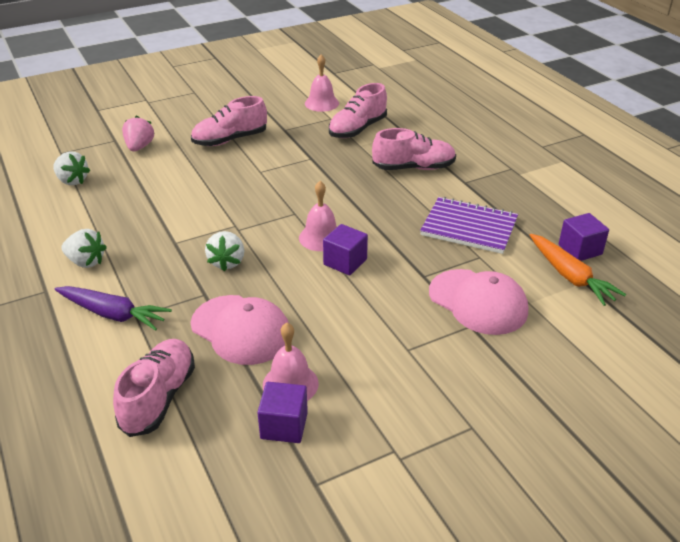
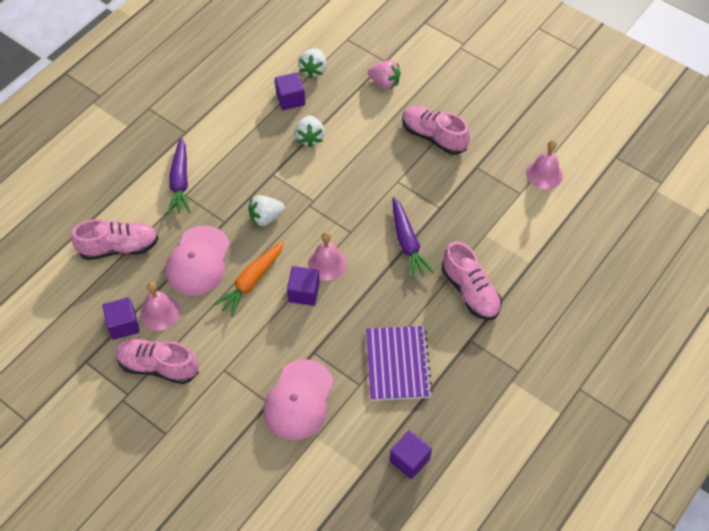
camera: 65 degrees right, 20 degrees up
(86, 262) = (224, 136): white strawberry -> white strawberry (310, 137)
(91, 204) = (290, 99): none -> purple cube
(139, 147) = (384, 83): pink strawberry -> pink strawberry turned 45 degrees clockwise
(335, 185) = (407, 243): none -> purple carrot
(357, 129) = (512, 222): pink shoe -> pink shoe (158, 366)
(570, 276) = (366, 459): orange carrot -> orange carrot (251, 281)

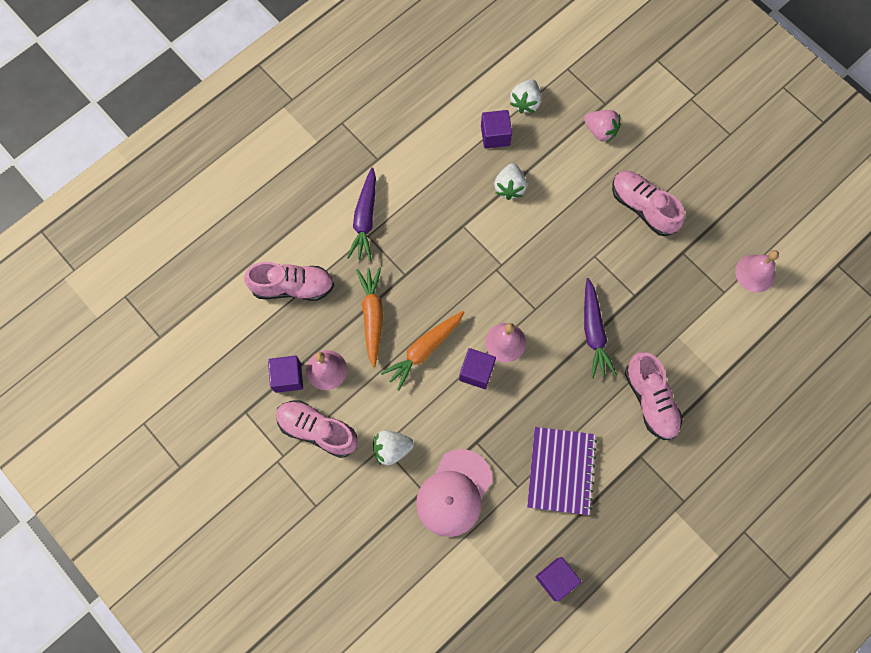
camera: 10 degrees right, 15 degrees up
(198, 261) = (372, 316): pink cap -> orange carrot
(266, 217) = (449, 277): white strawberry -> white strawberry (392, 449)

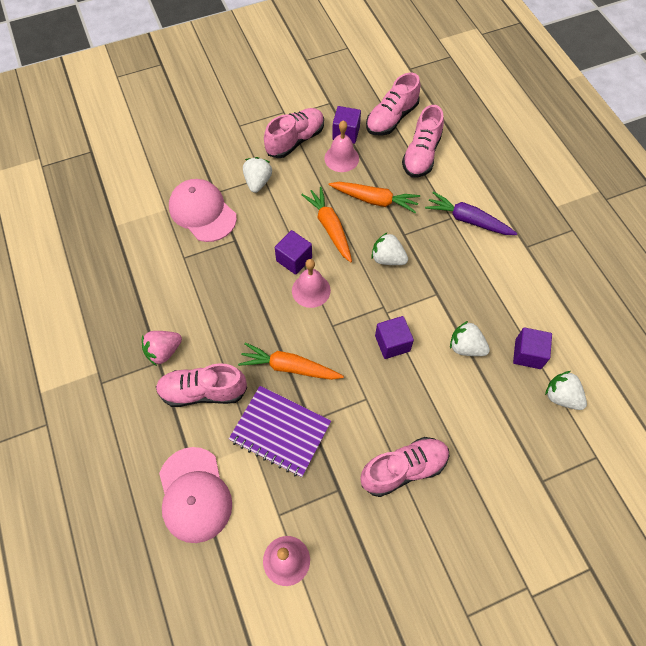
camera: 110 degrees right, 10 degrees down
(248, 334) = (391, 118): none -> pink shoe
(441, 281) = (387, 259): none -> white strawberry
(556, 579) = (98, 259): purple cube -> purple cube (392, 343)
(561, 471) = (179, 293): purple notebook -> purple notebook (280, 432)
(593, 332) = (289, 367): purple carrot -> orange carrot
(600, 131) = (508, 461): pink strawberry -> pink strawberry (164, 351)
(741, 367) = (194, 494): none -> pink cap

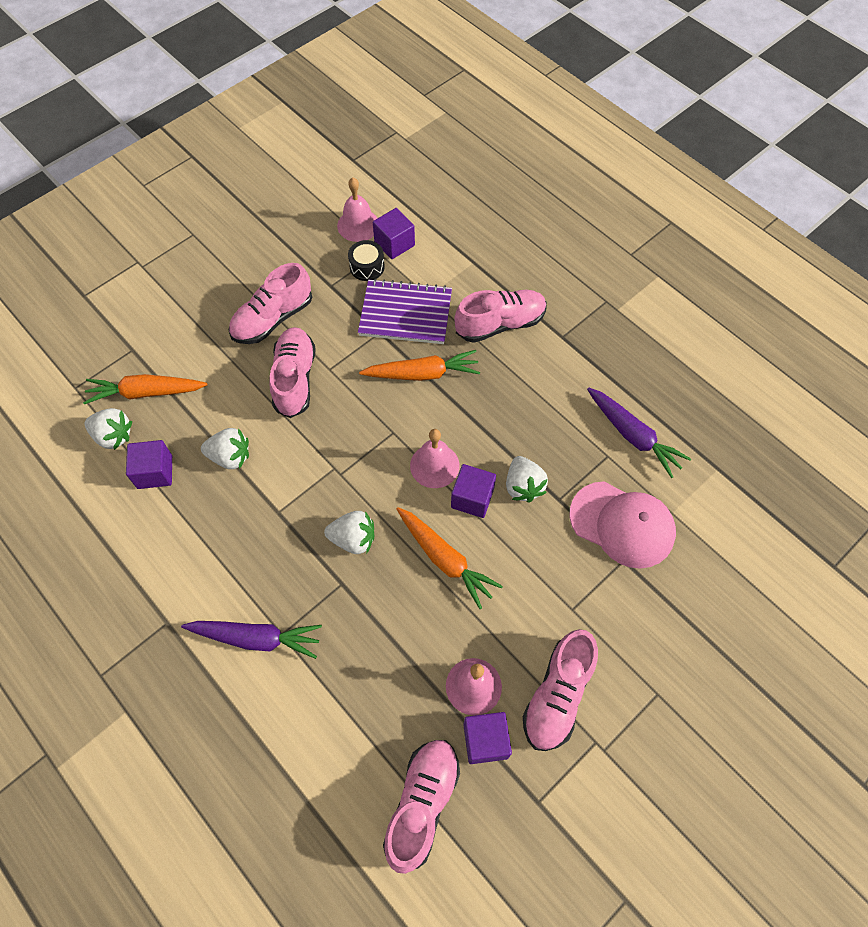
camera: 160 degrees right, 0 degrees up
(156, 265) = (633, 435): none -> purple carrot
(164, 351) = (563, 347): pink strawberry -> none
(194, 494) = (461, 244): pink cap -> none
(258, 182) = (575, 598): white strawberry -> white strawberry (523, 486)
(296, 500) = (367, 267): none -> black drum
(374, 200) = (399, 625): orange carrot -> orange carrot (146, 393)
(392, 343) = (317, 434): purple cube -> purple cube (394, 244)
(421, 155) = (352, 739): pink shoe -> pink shoe (295, 379)

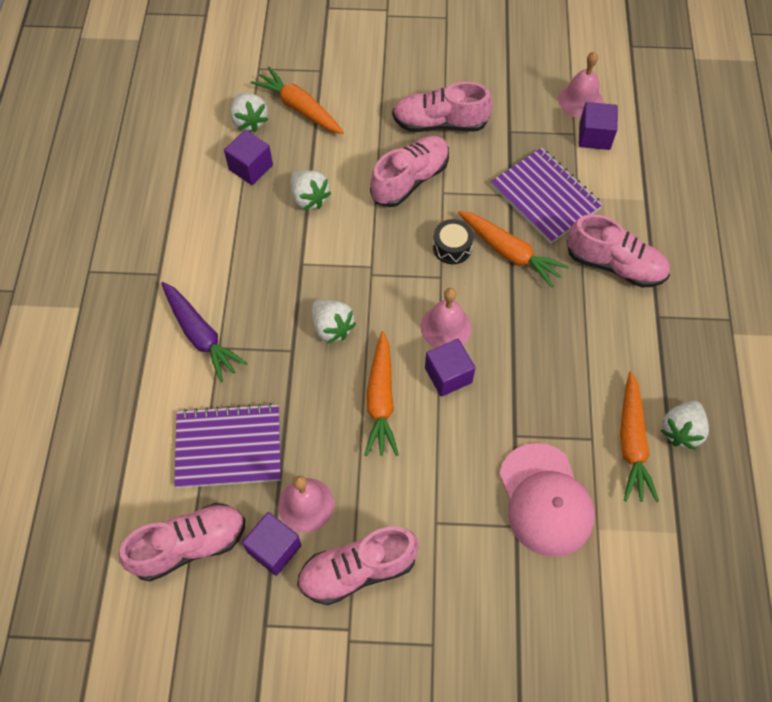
camera: 45 degrees right, 0 degrees up
(367, 267) = (553, 138): black drum -> black drum (452, 247)
(371, 701) = (229, 447): none -> purple notebook
(523, 486) = (497, 401): white strawberry -> white strawberry (681, 430)
(633, 435) = (632, 442): purple carrot -> orange carrot

